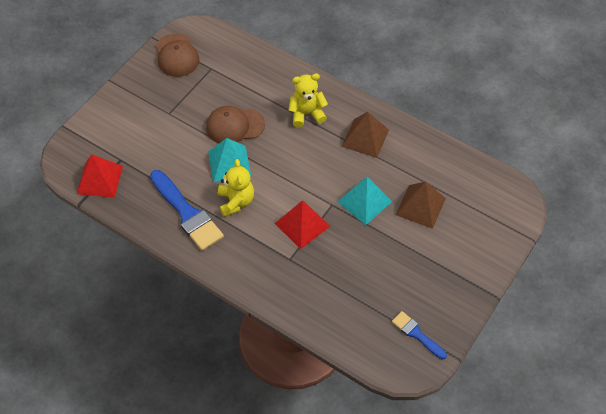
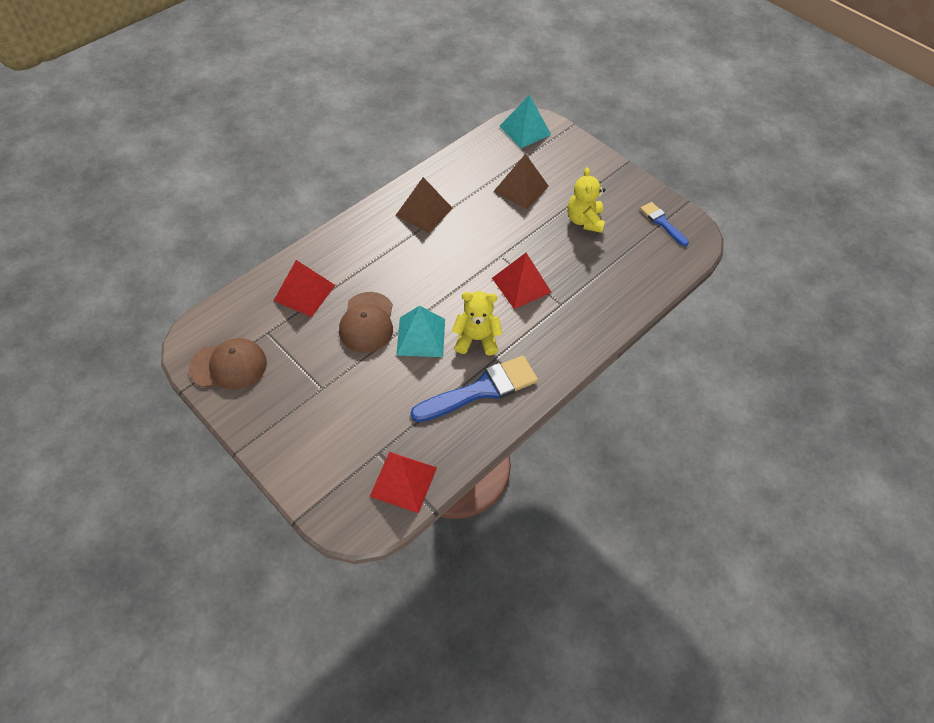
camera: 80 degrees left, 0 degrees up
(253, 80) = (304, 292): none -> red pyramid
(307, 114) = (374, 253): yellow teddy bear -> yellow teddy bear (584, 220)
(364, 201) = (504, 229): turquoise pyramid -> turquoise pyramid (525, 130)
(417, 334) = (662, 223): blue brush -> blue brush turned 90 degrees clockwise

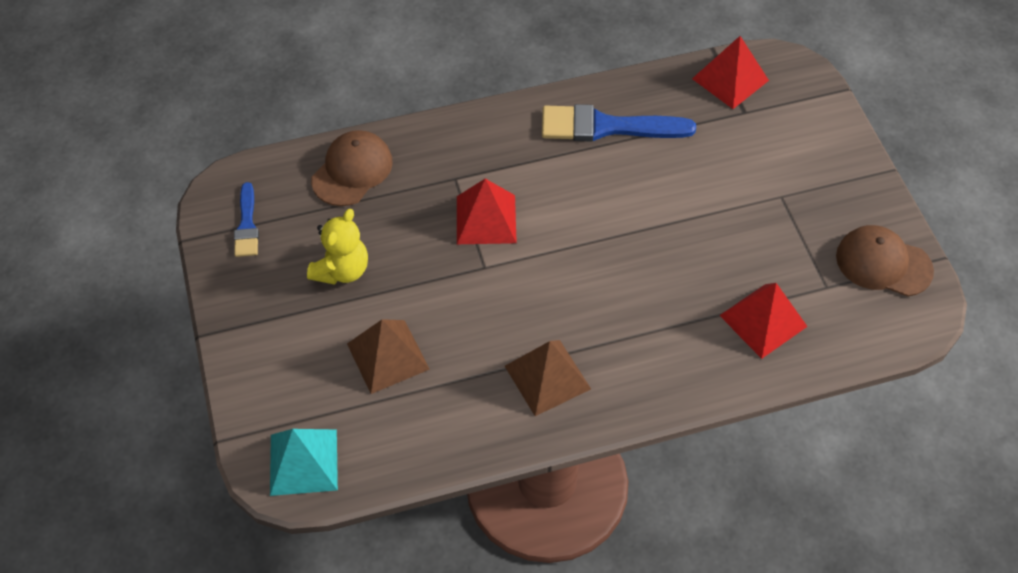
camera: 150 degrees left, 0 degrees up
(367, 322) = (698, 249): brown cap -> brown cap (352, 171)
(421, 337) = (642, 207): turquoise pyramid -> none
(476, 339) = (580, 179): yellow teddy bear -> none

